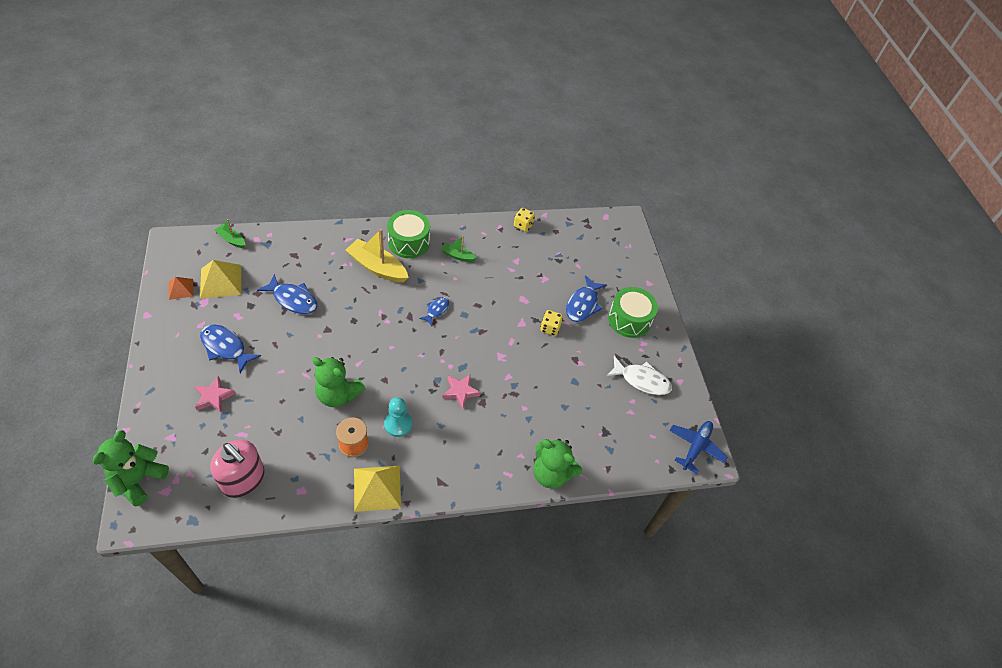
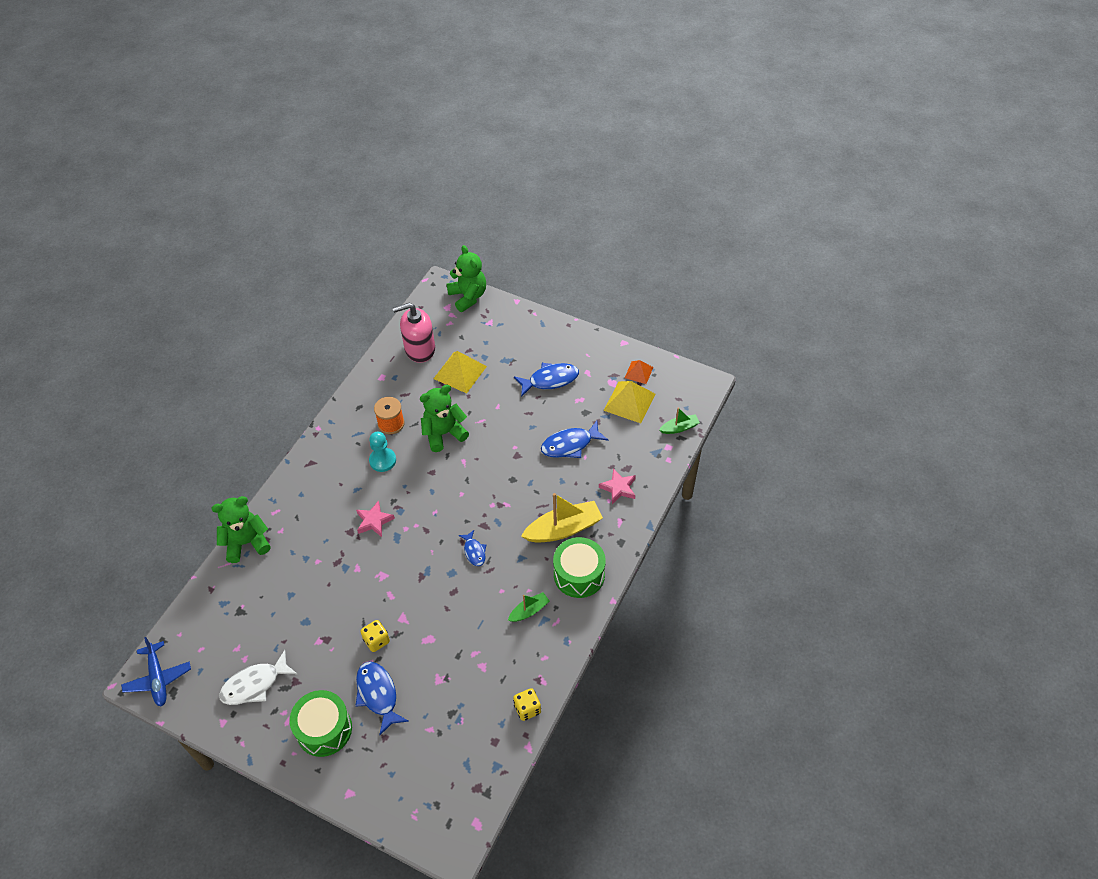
camera: 135 degrees right, 0 degrees up
(214, 397) = (506, 357): pink star -> pink star (618, 488)
(377, 488) = (343, 421): yellow pyramid -> yellow pyramid (460, 372)

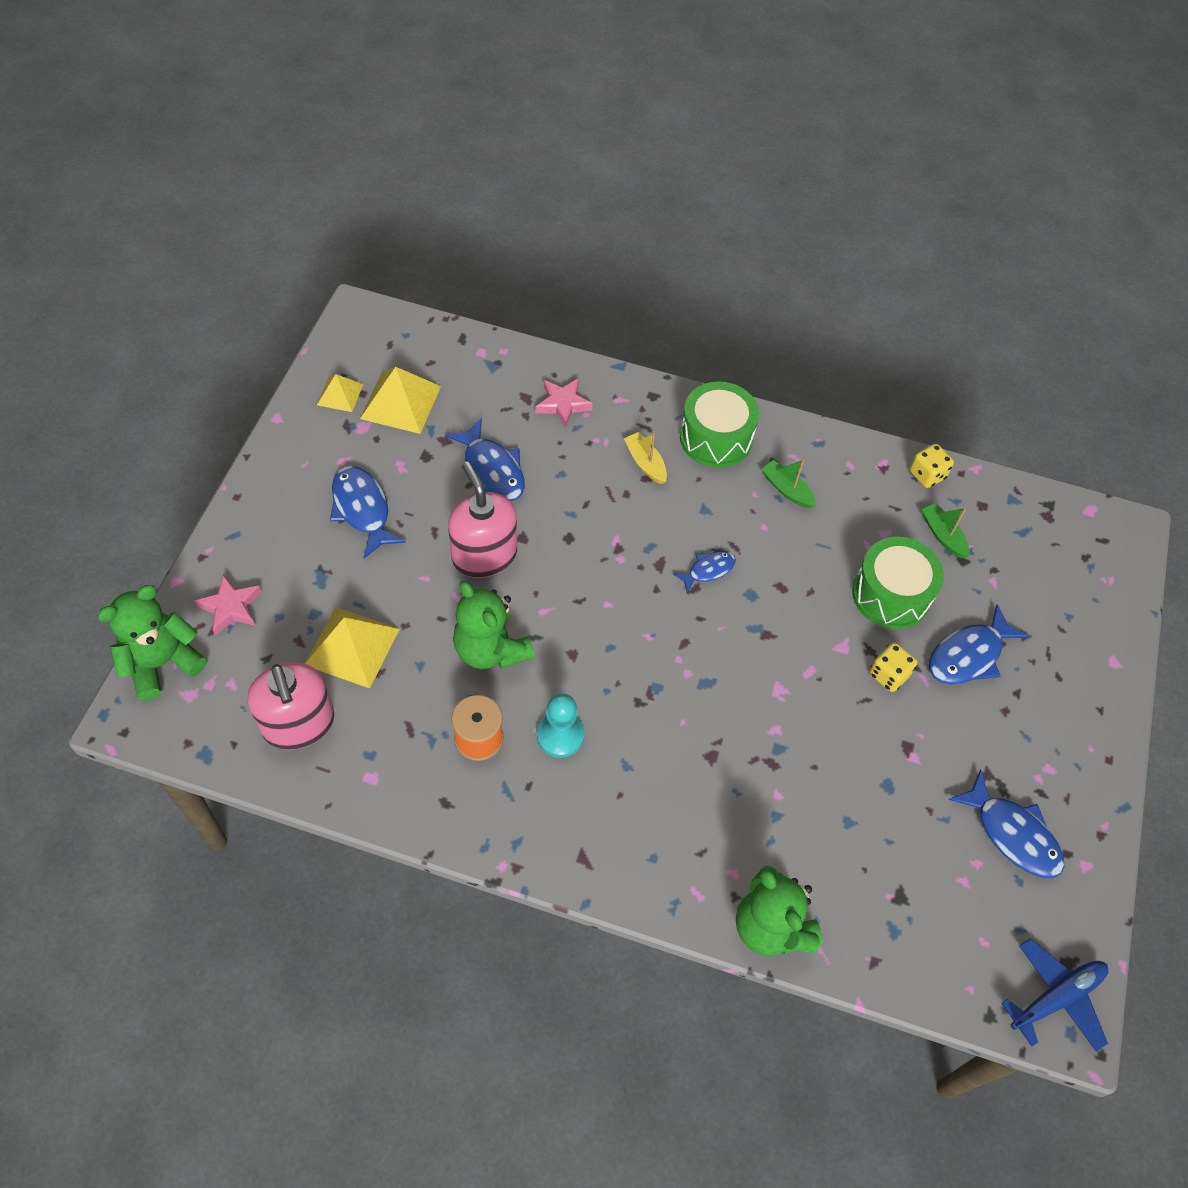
camera: 105 degrees left, 5 degrees up
(255, 684) = (1012, 834): white fish -> blue fish
(324, 729) = (1043, 715): green drum -> green drum (891, 594)
(374, 521) = (684, 723): pink star -> pink star (231, 607)
(507, 435) = (484, 555): none -> pink soap dispenser
(563, 529) = (645, 463): yellow boat -> yellow boat, size x0.53
(638, 372) = (340, 394): orange pyramid -> yellow pyramid
(679, 428) = (444, 341): green boat -> green boat (943, 535)

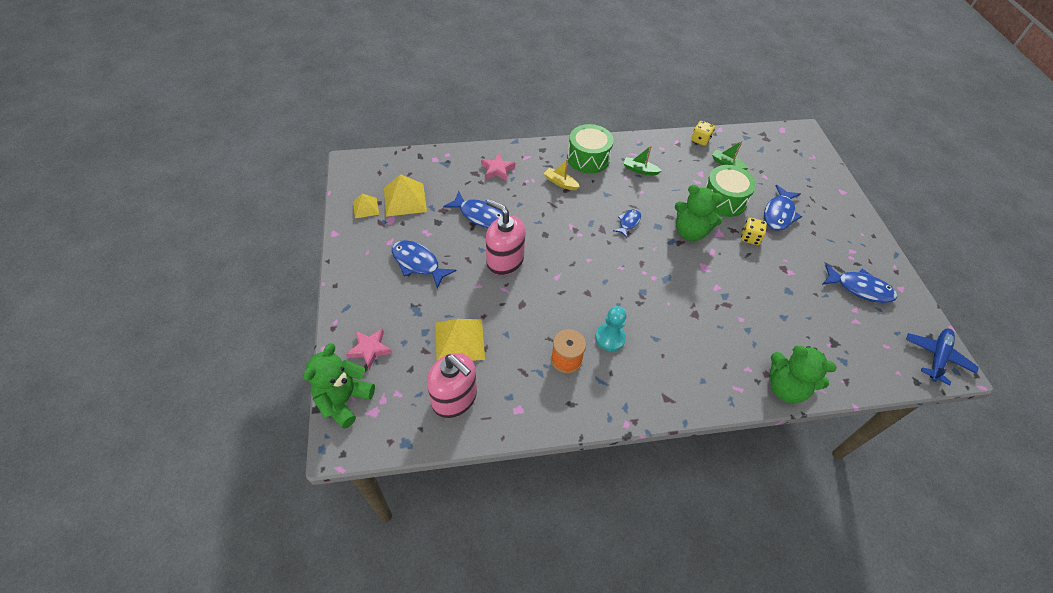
camera: 25 degrees left, 5 degrees down
(491, 649) = (541, 309): green teddy bear -> green teddy bear (690, 232)

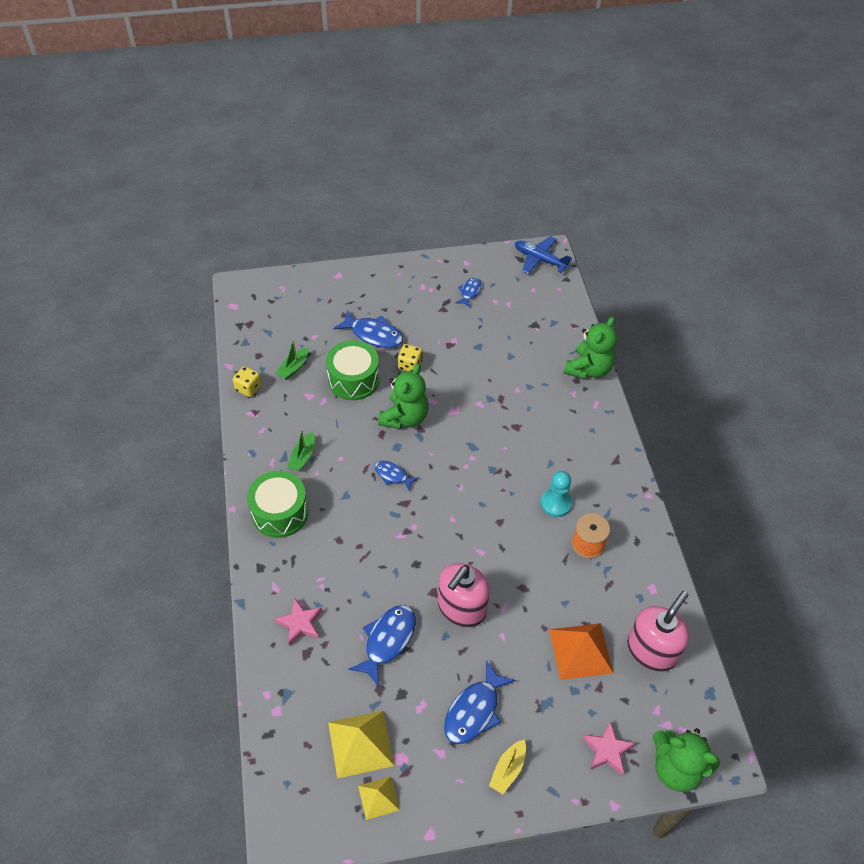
camera: 90 degrees left, 0 degrees up
(459, 340) = (580, 651): yellow pyramid -> orange pyramid
(560, 183) = (326, 546): yellow boat -> yellow boat (508, 769)
(860, 288) = (469, 292): blue fish -> blue fish, size x0.59

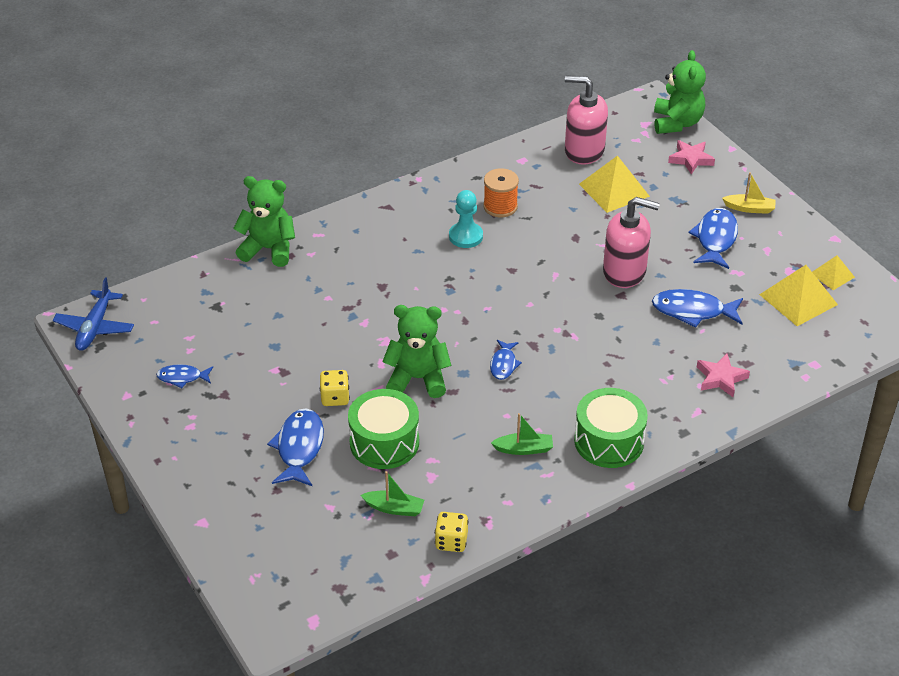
camera: 110 degrees left, 10 degrees down
(474, 710) = (715, 239): blue fish -> blue fish turned 90 degrees counterclockwise
(580, 651) = (614, 190): orange pyramid -> yellow pyramid

